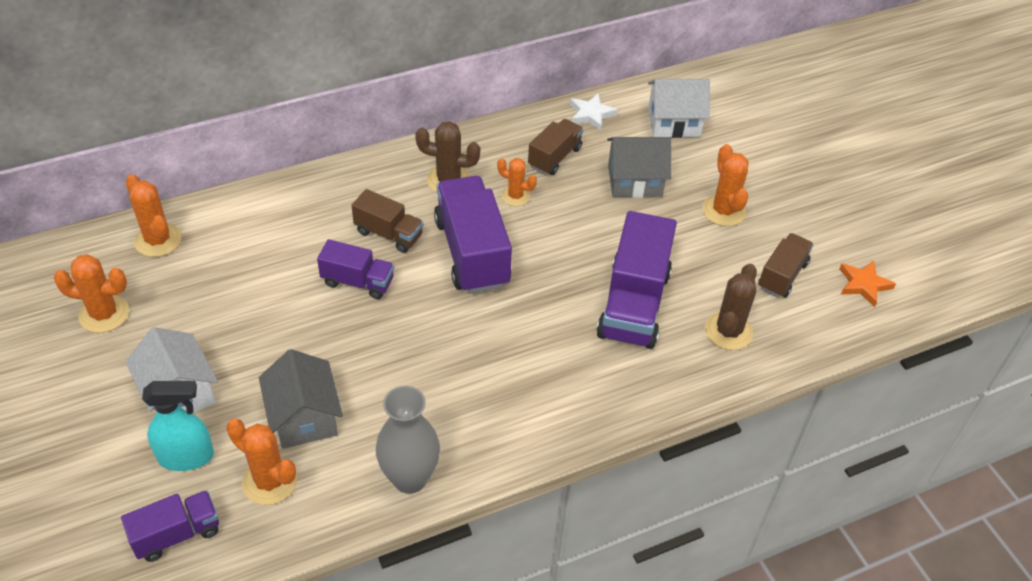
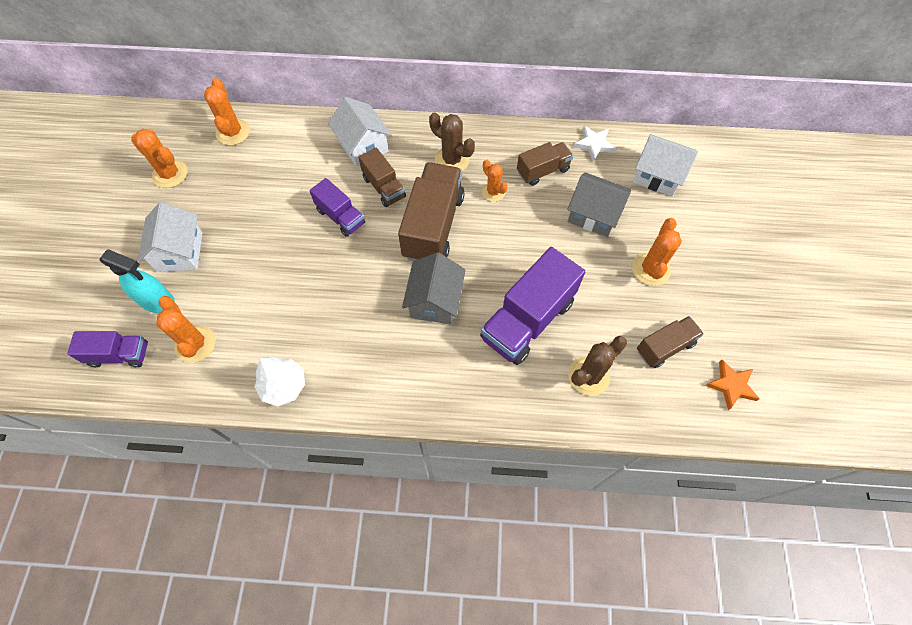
camera: 30 degrees right, 15 degrees up
(304, 417) = (244, 306): grey house -> grey house (435, 301)
(334, 200) = (363, 146): none -> white house
(410, 478) = (284, 386): grey vase -> white tree
(472, 252) = (433, 226): purple truck -> brown truck

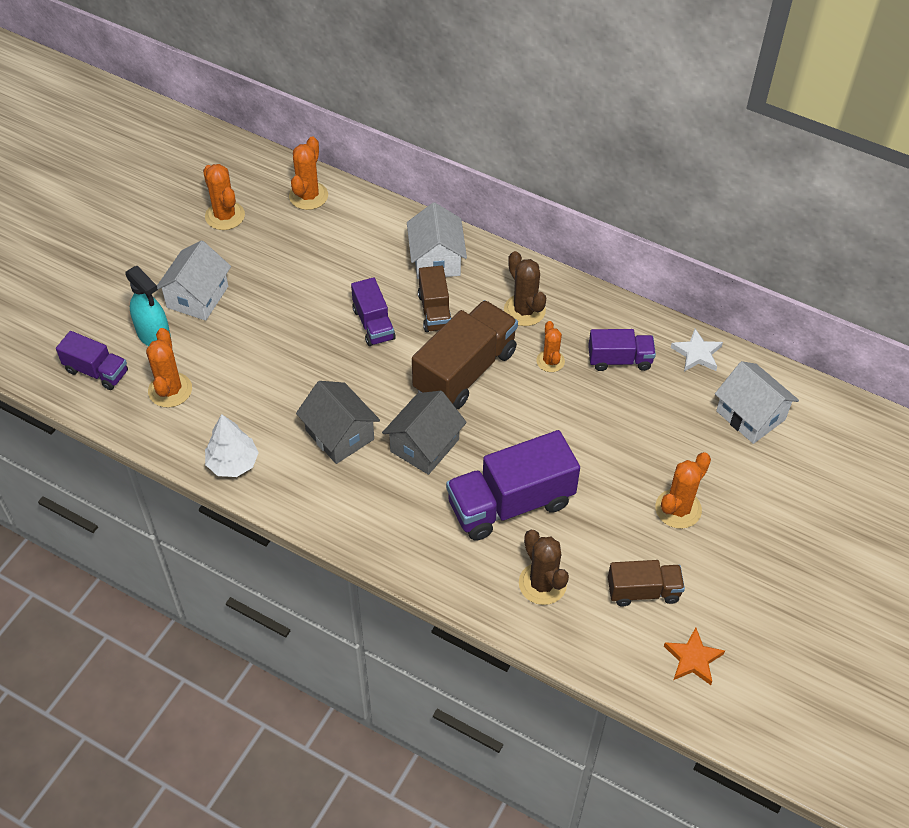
camera: 25 degrees right, 10 degrees down
(543, 171) = (619, 360): brown truck -> purple truck
(588, 376) = (542, 584): brown cactus -> brown cactus turned 75 degrees clockwise
(594, 215) = (649, 428): grey house -> grey house (340, 435)

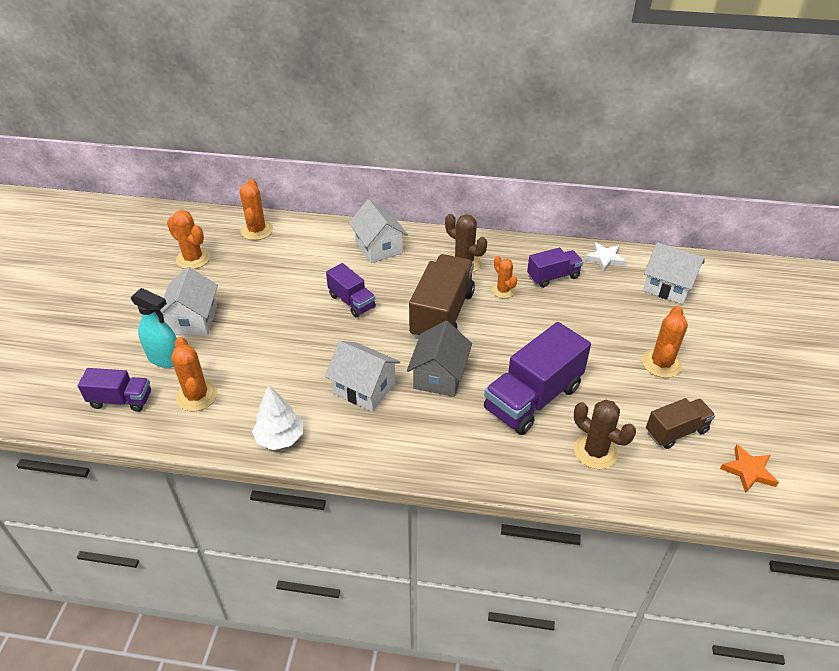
camera: 20 degrees left, 10 degrees down
(340, 435) = (364, 388): grey house -> white house
(435, 311) = (396, 281): brown truck -> none

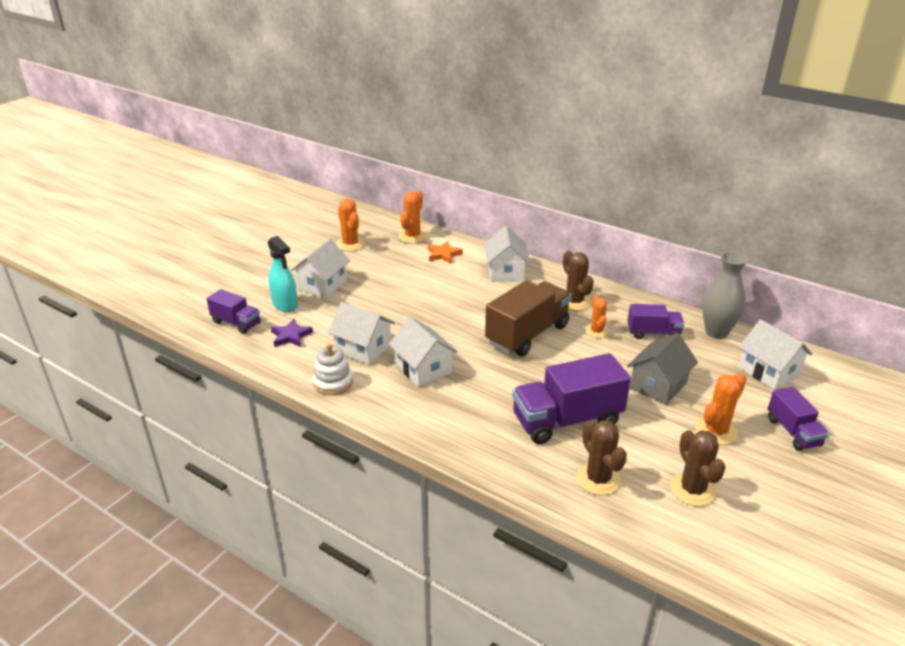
camera: 25 degrees right, 10 degrees down
(197, 396) = (291, 336): orange cactus -> purple star
(280, 438) = (333, 383): white tree -> white stacking toy
(287, 385) = (363, 348): none -> white house
(351, 301) = (455, 305): purple truck -> purple truck (793, 432)
(439, 376) = (493, 378): grey house -> grey house (658, 385)
(604, 258) = (716, 332): white star -> grey vase
(676, 431) = (692, 490): brown truck -> brown cactus
(748, 471) = (748, 547): orange star -> orange star (443, 254)

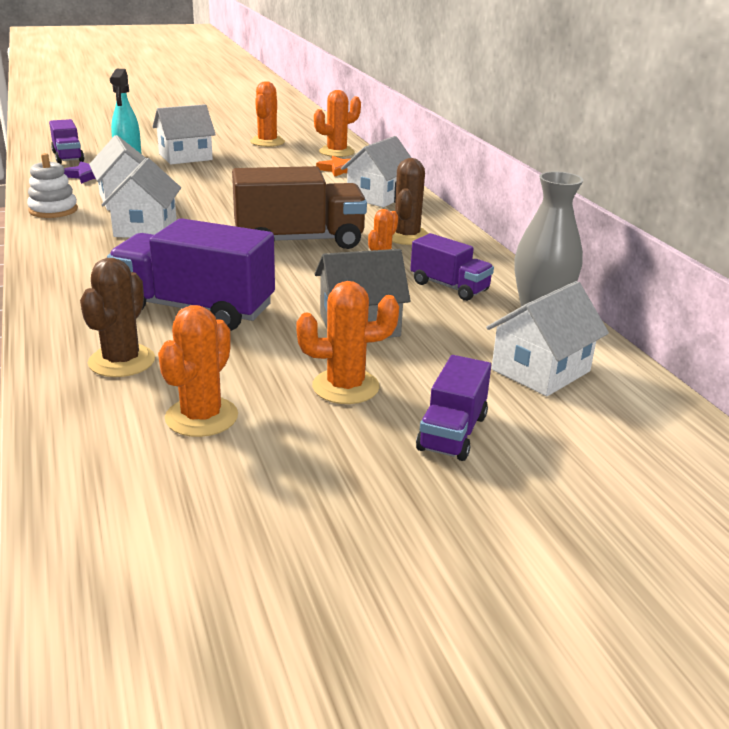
camera: 35 degrees right, 5 degrees down
(692, 490) = (201, 417): brown cactus -> orange cactus
(769, 371) = (540, 370): white house -> white house turned 45 degrees clockwise

